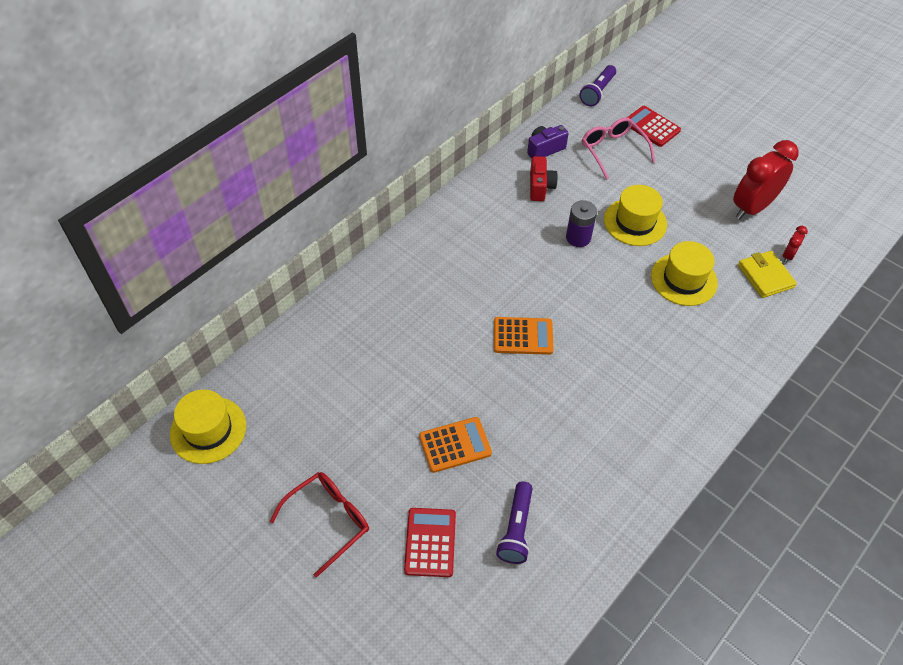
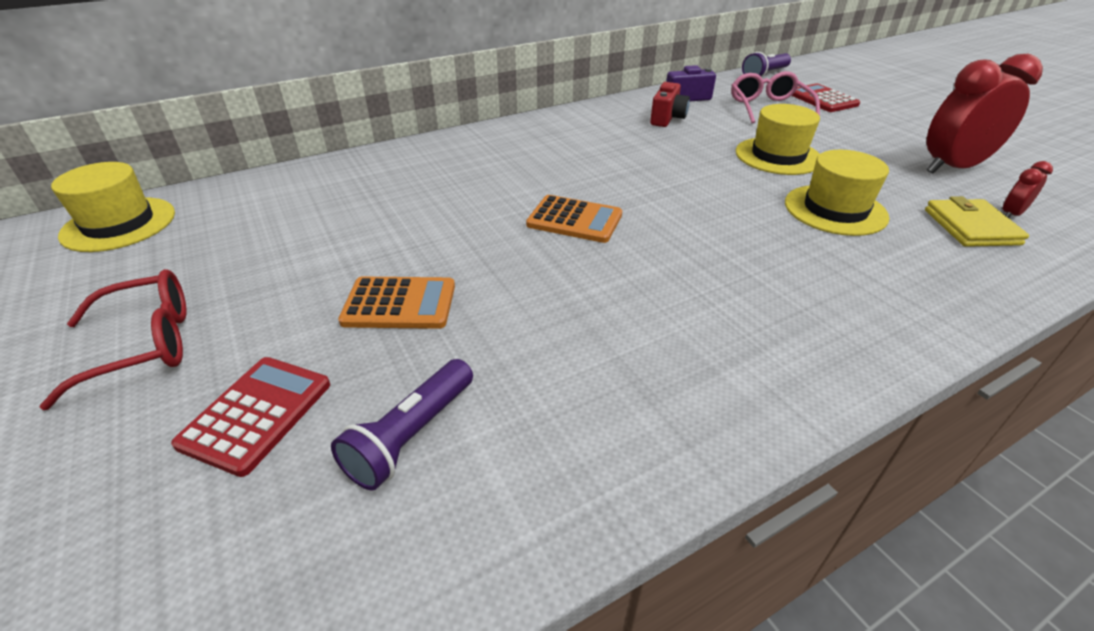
camera: 20 degrees right, 15 degrees down
(578, 238) = (696, 156): purple battery -> none

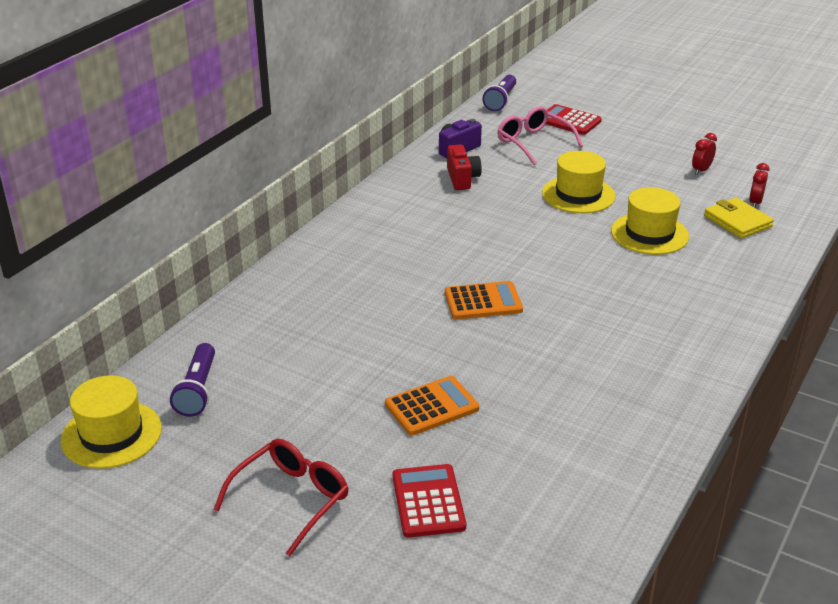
camera: 30 degrees left, 5 degrees down
(411, 435) = (532, 473): purple flashlight -> purple flashlight (197, 390)
(953, 168) = (701, 170): red clock -> red clock, size x0.44

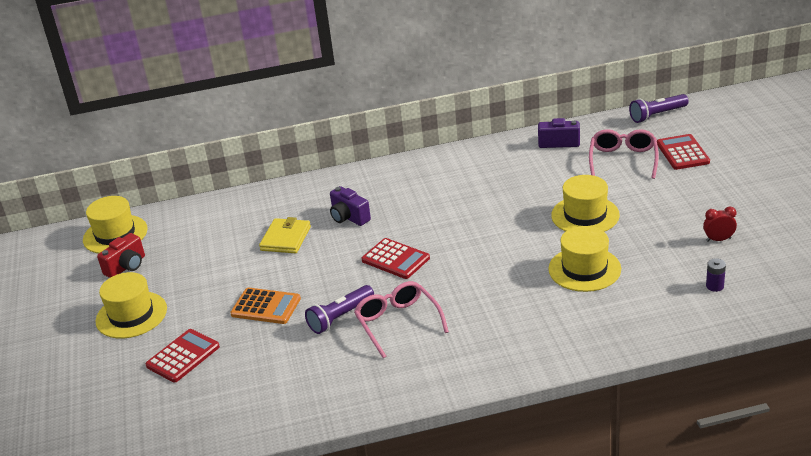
camera: 50 degrees right, 0 degrees up
(197, 390) = (180, 232): purple flashlight -> purple flashlight (340, 317)
(291, 500) = (131, 315): red glasses -> yellow hat
(371, 288) = (349, 217): none -> purple camera
(462, 179) = (525, 167): red camera -> red camera (126, 267)
(483, 302) = (395, 259): orange calculator -> red calculator
(582, 351) = (398, 323): none -> pink glasses
(737, 221) = (671, 293): yellow wallet -> yellow wallet (286, 238)
(755, 203) = (714, 286): red clock -> purple battery

